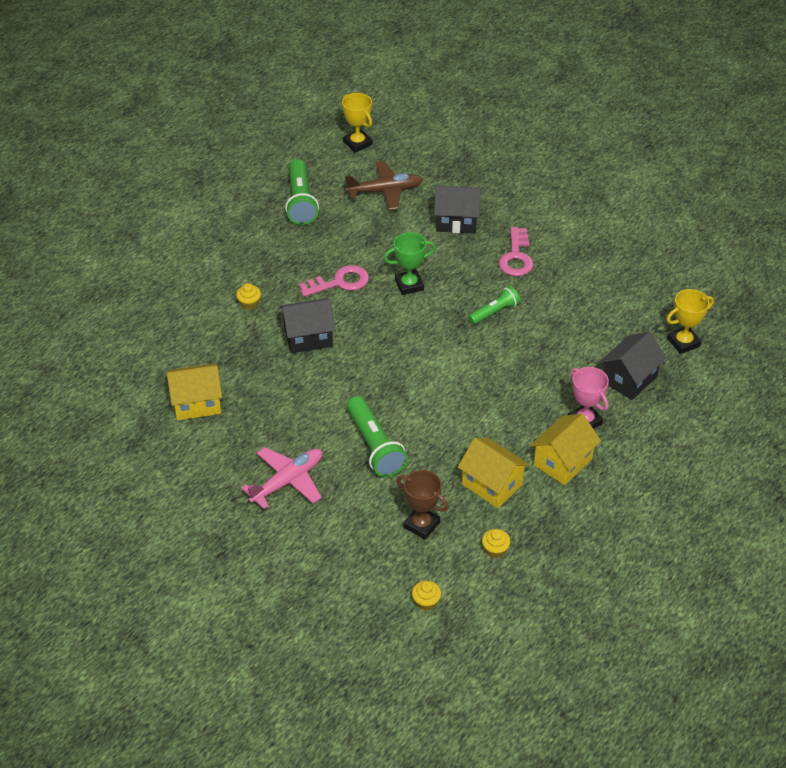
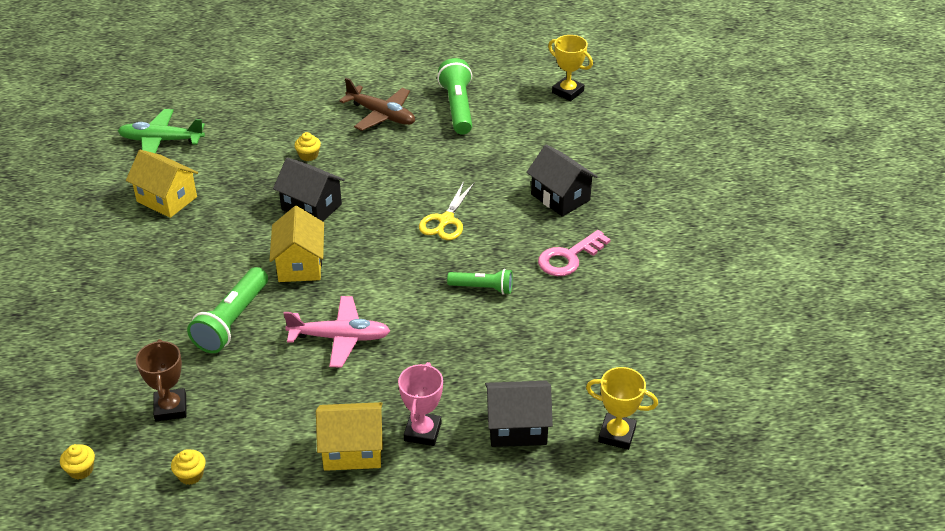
camera: 45 degrees right, 5 degrees down
(120, 366) = (161, 140): none -> green plane
(288, 481) = (136, 299): pink plane -> pink plane (340, 338)
(300, 201) = (457, 107): green flashlight -> green flashlight turned 135 degrees clockwise
(340, 282) = (396, 183): pink key -> none
(357, 143) = (568, 92): yellow trophy -> yellow trophy turned 60 degrees counterclockwise
(385, 191) = (536, 139): brown plane -> brown plane (381, 115)
(409, 285) = (446, 220): green trophy -> yellow scissors
(492, 484) = (269, 421): yellow house -> yellow house (300, 264)

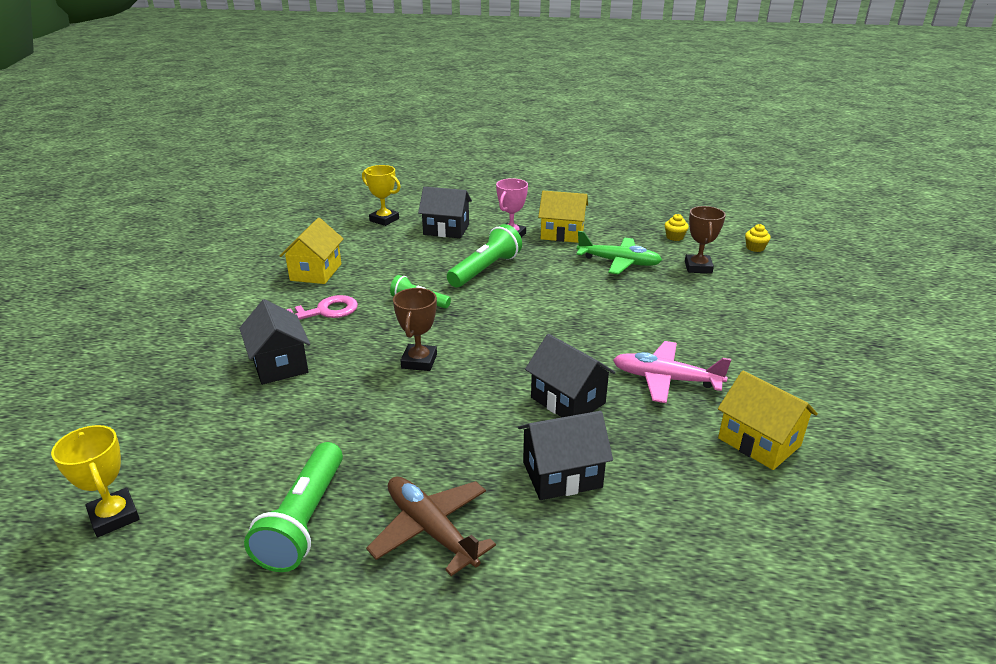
camera: 165 degrees left, 10 degrees down
(161, 140) = (804, 549): green plane -> green plane (619, 262)
(232, 321) = (655, 310): green flashlight -> green flashlight (485, 270)
(300, 264) = (588, 344): yellow house -> yellow house (316, 272)
(308, 155) = (562, 474): yellow cupcake -> black house
(340, 338) = (558, 287): pink plane -> pink plane (665, 379)
(446, 220) = (419, 361): yellow scissors -> brown trophy

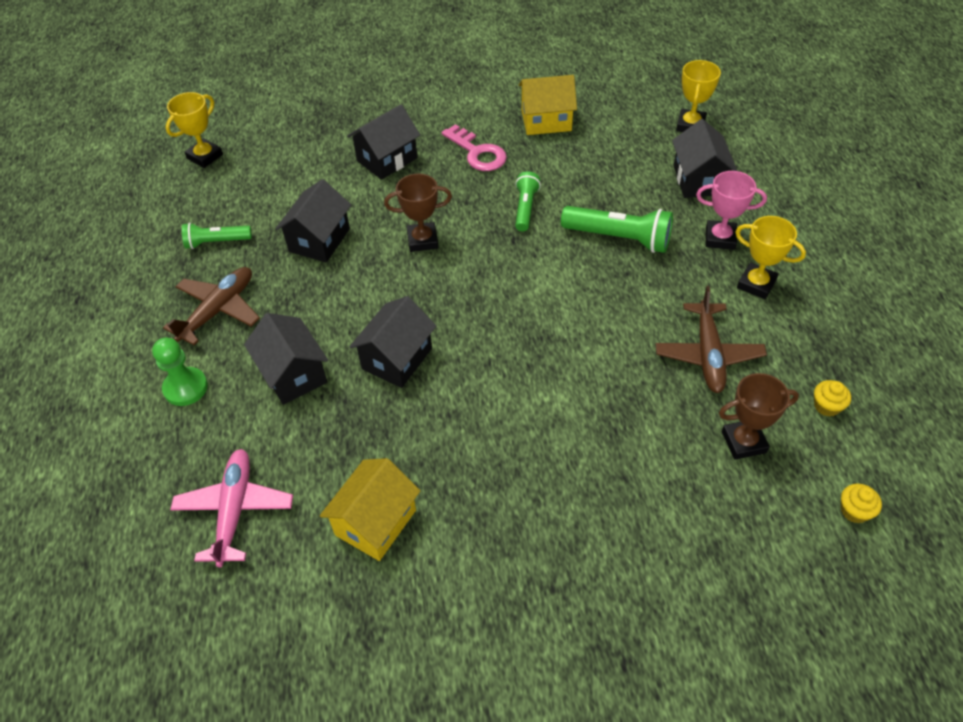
camera: 75 degrees right, 20 degrees up
(304, 520) = (216, 242): green flashlight -> green flashlight, size x0.62
(368, 429) = (319, 240): none -> black house
(549, 574) = (185, 388): none -> green pawn
(562, 234) = (756, 284): yellow house -> yellow trophy
(619, 262) = (708, 355): green plane -> brown plane
(665, 379) = (459, 432): pink plane -> pink plane (235, 510)

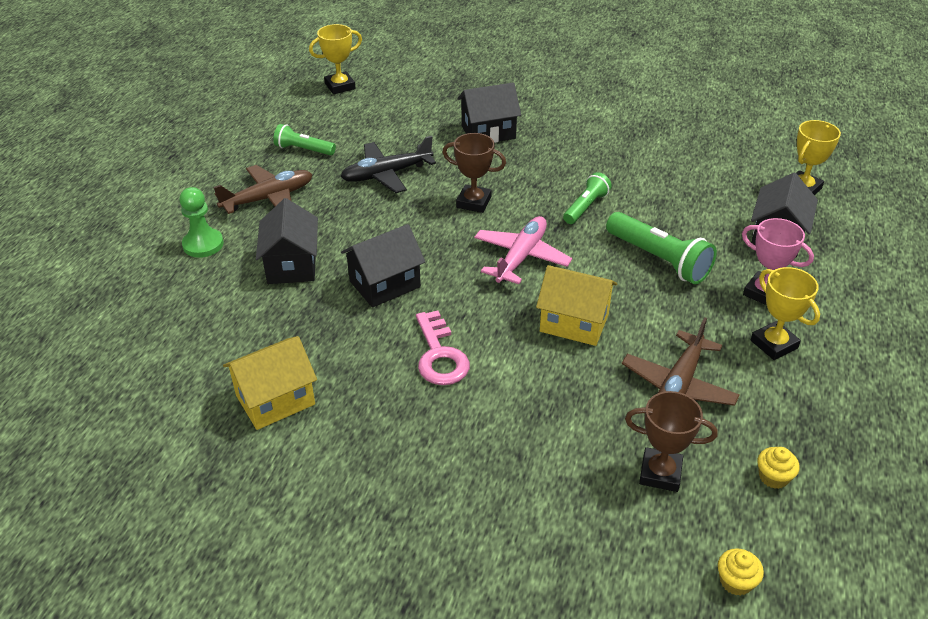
camera: 25 degrees right, 10 degrees down
(235, 510) = (174, 345): pink plane -> pink plane (521, 257)
(319, 240) = (386, 174): black house -> black plane
(477, 153) = (573, 150): pink key -> pink key (440, 355)
(546, 121) = (657, 144): yellow house -> yellow house (574, 323)

